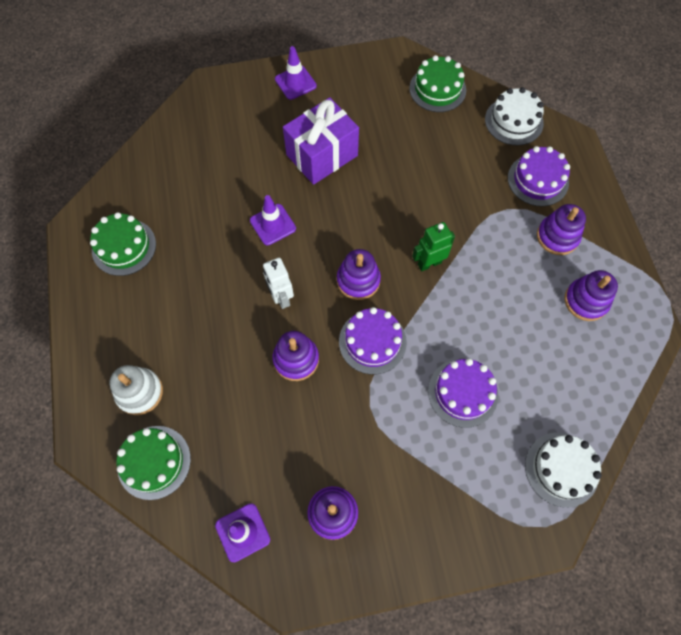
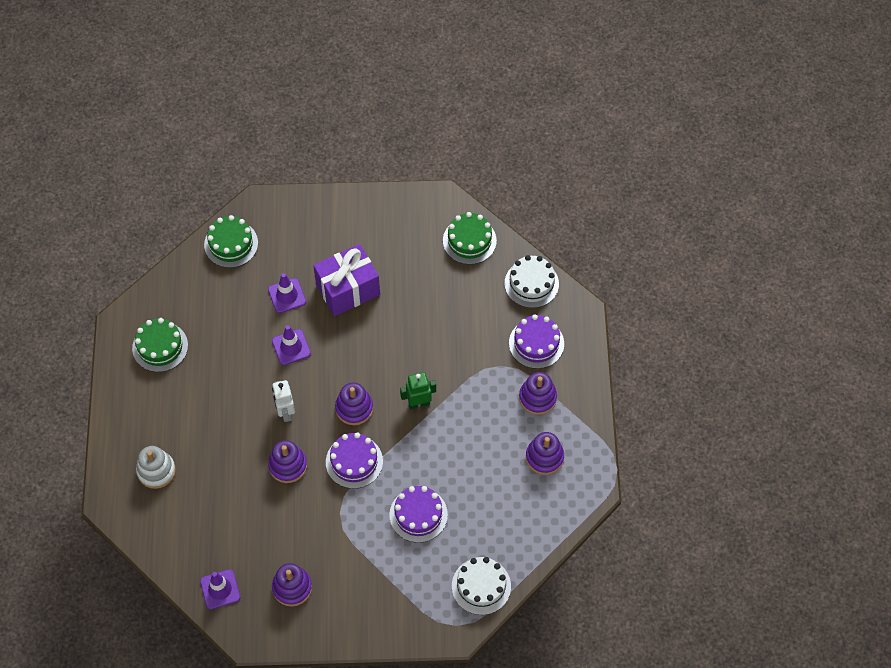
camera: 10 degrees right, 5 degrees down
(154, 462) = (160, 526): green cake -> green cake (231, 244)
(295, 82) = (339, 214): purple traffic cone -> purple traffic cone (287, 296)

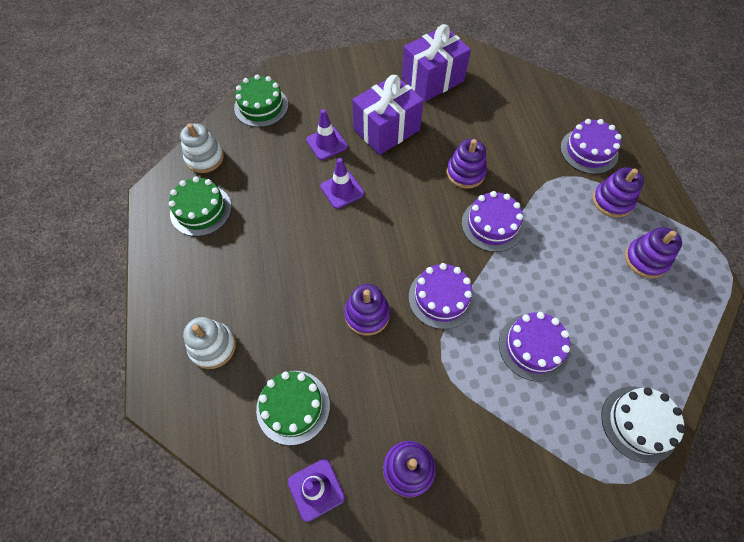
camera: 10 degrees left, 0 degrees up
(169, 293) = (204, 158): none -> white stacking toy
(285, 412) = (351, 256): white robot -> none
(354, 408) = (425, 240): purple stacking toy -> purple stacking toy (465, 173)
(409, 238) = (432, 79): none -> purple gift
(419, 403) = (492, 225): green robot -> purple cake
(469, 240) = (490, 74): green cake -> green cake (293, 407)
(531, 283) = (562, 101): white cake -> none

